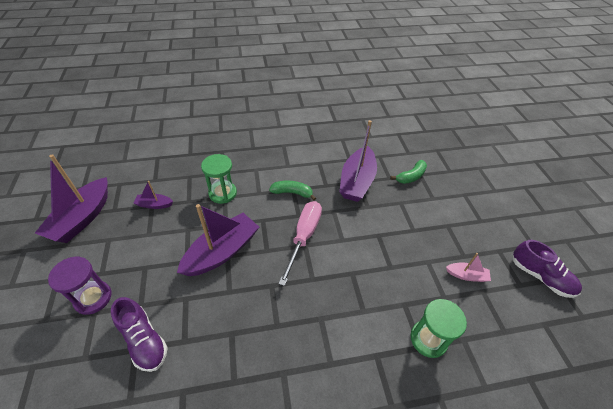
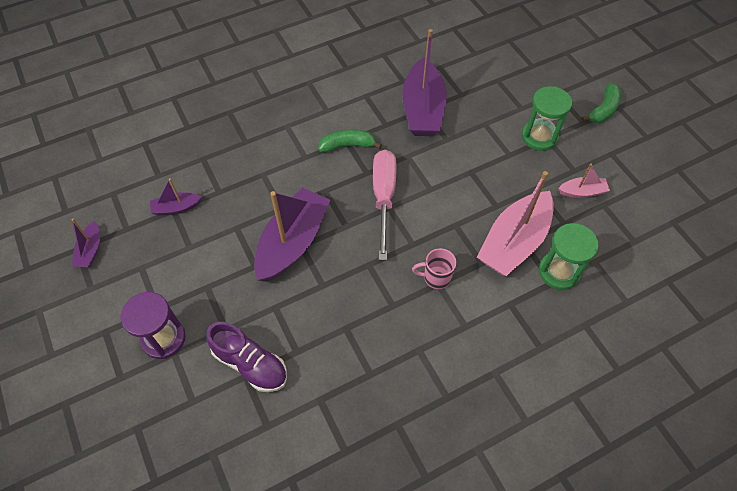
camera: 15 degrees left, 10 degrees up
(82, 218) = (90, 250): purple boat -> purple boat, size x0.48
(222, 193) = (258, 169): green hourglass -> green hourglass (539, 137)
(321, 312) = (436, 278): none -> pink mug
(396, 301) = (514, 242): none -> pink boat
(411, 176) = (487, 85): green banana -> green banana (603, 110)
(540, 276) = (660, 171): purple shoe -> none

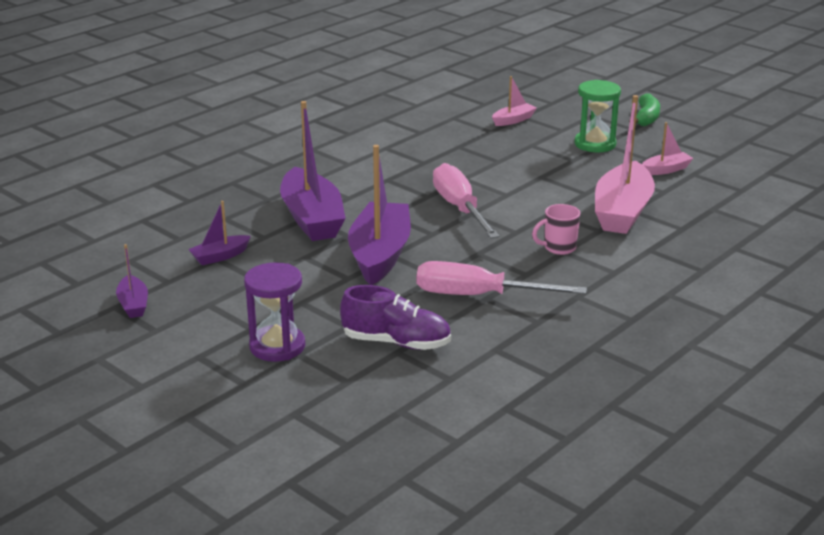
camera: 20 degrees left, 30 degrees down
(341, 323) = (478, 296): none -> pink screwdriver
(347, 146) = (391, 182): green banana -> none
(422, 109) = (457, 146): purple boat -> purple boat (312, 218)
(487, 83) = (513, 120): none -> pink boat
(559, 272) = (682, 221): green hourglass -> none

